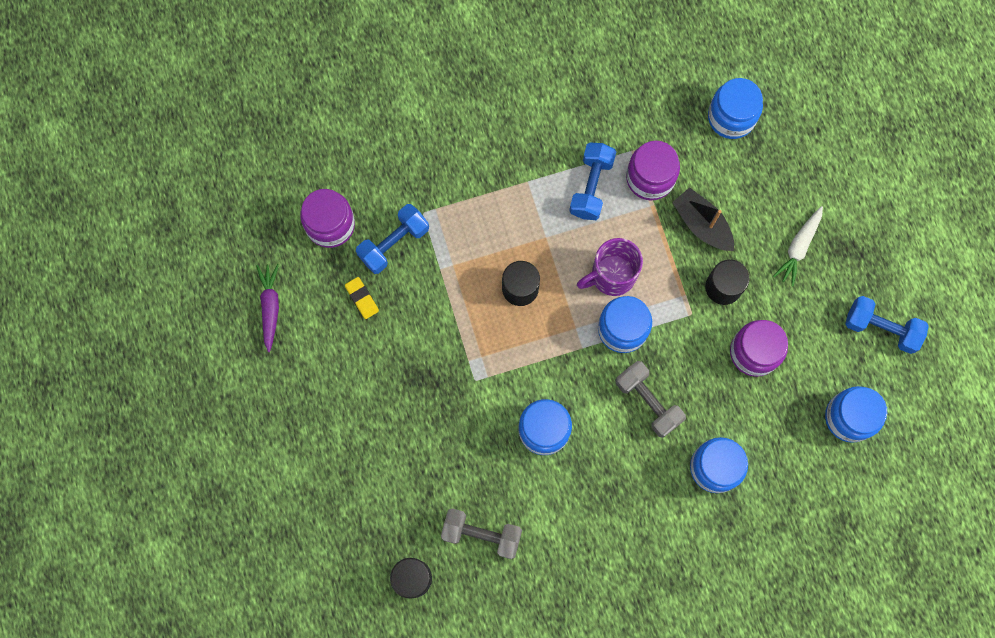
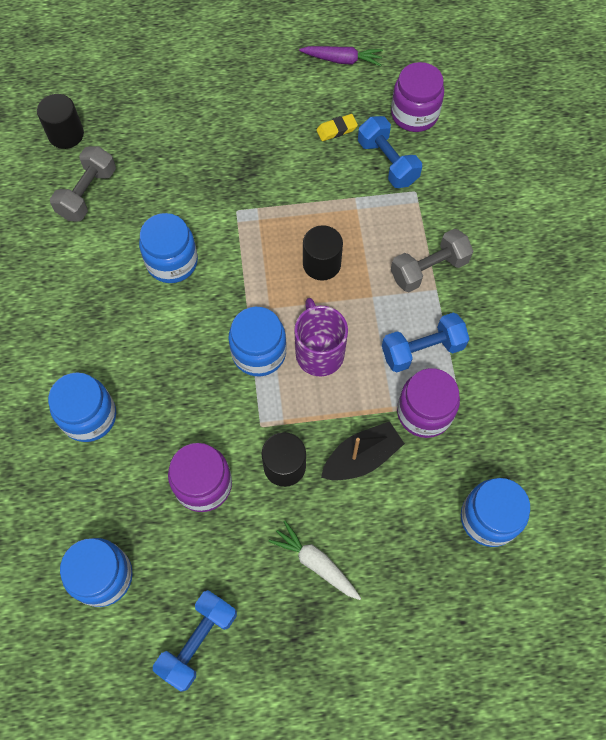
camera: 100 degrees right, 10 degrees down
(591, 186) = (422, 350): blue dumbbell -> blue dumbbell turned 45 degrees counterclockwise
(648, 401) = (176, 363): grey dumbbell -> grey dumbbell (429, 269)

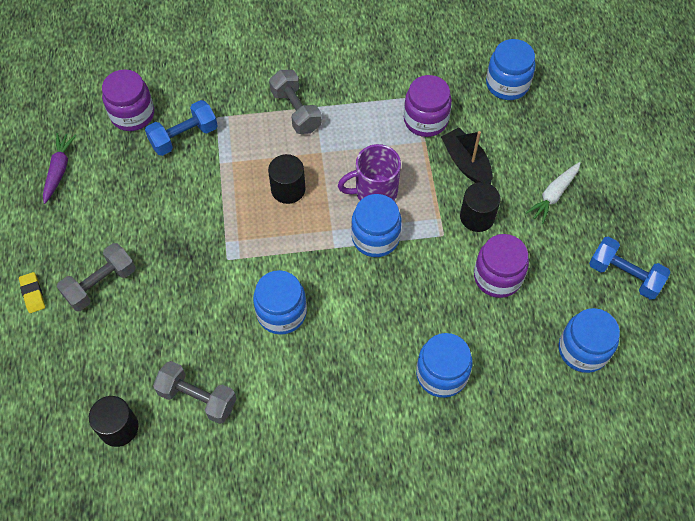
camera: 90 degrees left, 5 degrees down
(212, 107) = (101, 284): none -> grey dumbbell
(336, 130) = (142, 176): yellow eraser -> yellow eraser (33, 294)
(422, 350) = (371, 119): blue dumbbell -> none

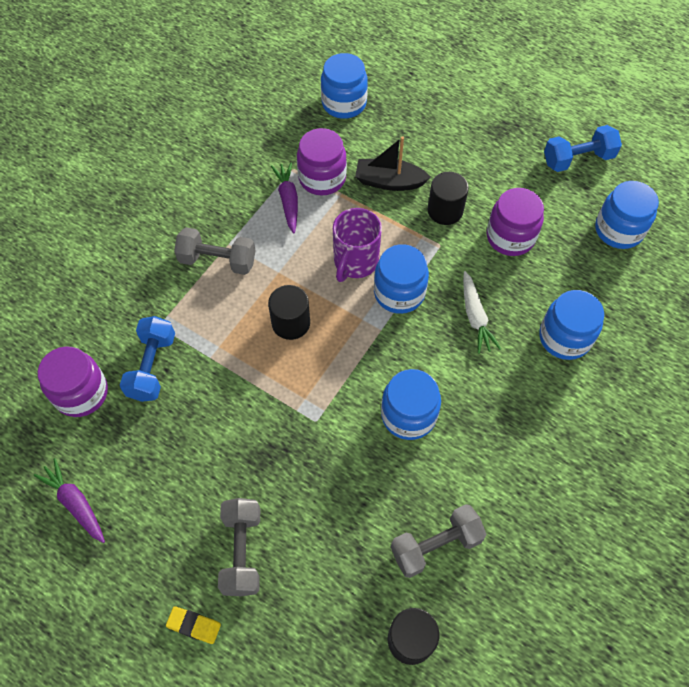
camera: 50 degrees left, 0 degrees up
(385, 114) = (288, 200): none -> purple carrot
(553, 195) = (471, 149): white carrot -> white carrot (475, 317)

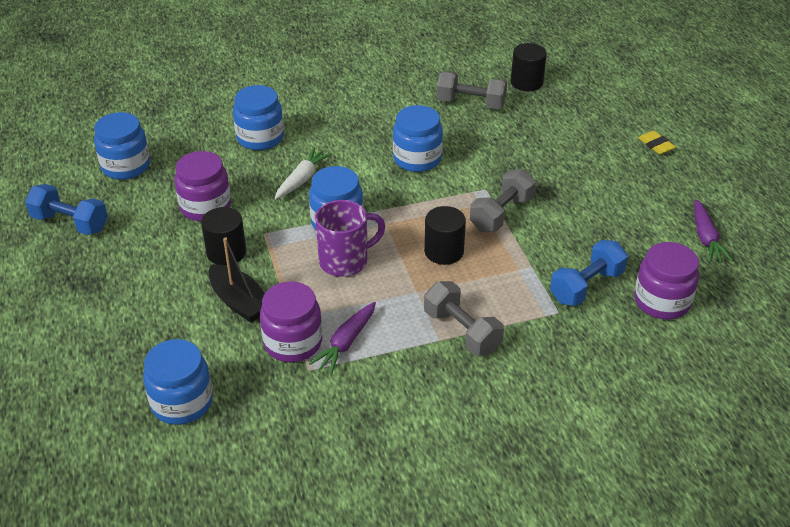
camera: 140 degrees left, 20 degrees down
(242, 551) = (598, 158): grey dumbbell -> grey dumbbell (501, 214)

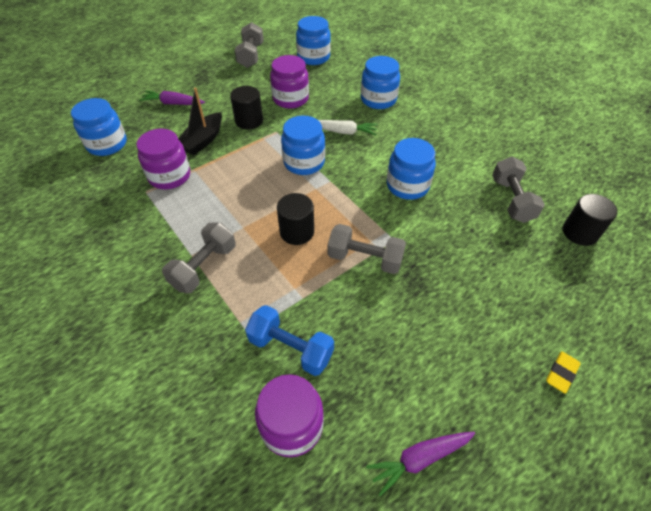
camera: 70 degrees right, 10 degrees up
(70, 223) = (251, 56): blue dumbbell -> grey dumbbell
(345, 261) = (262, 178): purple mug -> none
(346, 342) = (175, 202): purple carrot -> purple carrot (173, 103)

